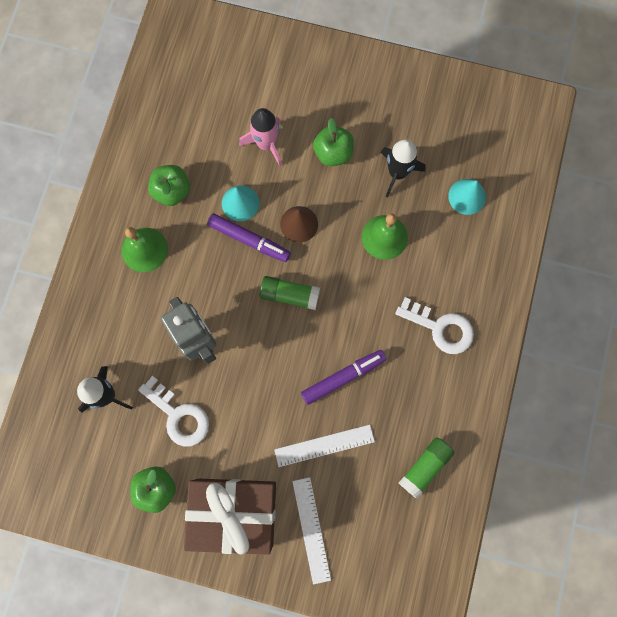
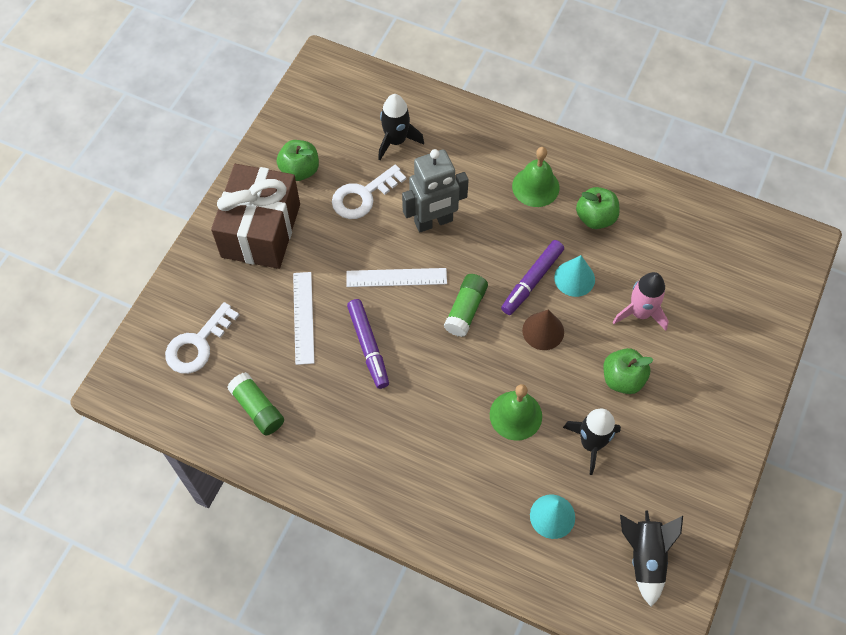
camera: 100 degrees right, 15 degrees down
(311, 530) = (226, 293): white ruler -> white ruler (396, 277)
(440, 328) = (401, 454): white key -> white key (198, 344)
(484, 123) = (645, 557): none -> black rocket

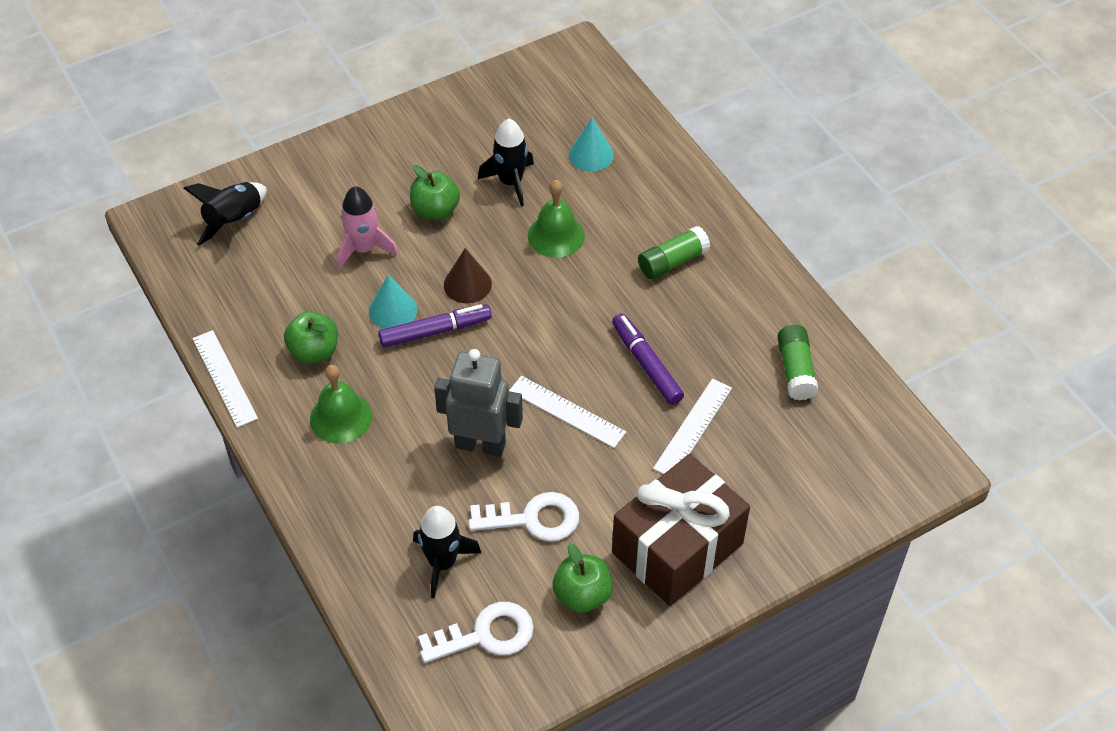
camera: 145 degrees left, 10 degrees down
(198, 344) = (822, 464): white key -> white key (486, 635)
(368, 346) = (646, 364): purple marker -> purple marker turned 45 degrees counterclockwise
(466, 310) = (523, 342): green glue stick -> green glue stick (672, 261)
(631, 167) = (225, 378): none -> white ruler
(645, 557) = (542, 95): black rocket -> black rocket (234, 220)

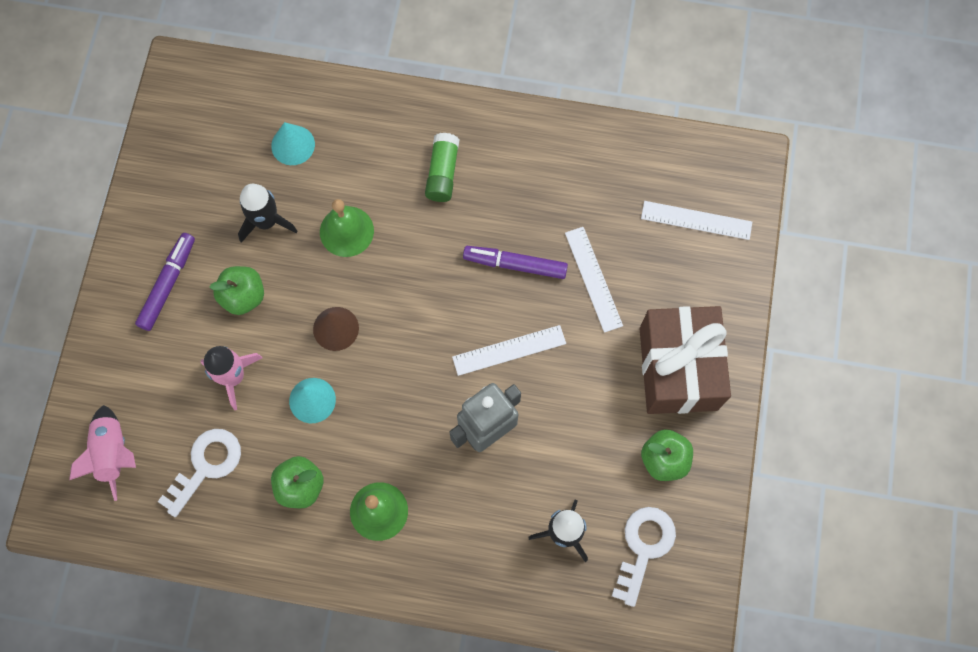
camera: 50 degrees left, 20 degrees up
(225, 378) = (267, 571): white ruler -> white ruler (696, 220)
(234, 220) = (114, 453): black rocket -> pink rocket
(435, 331) = (359, 385): purple marker -> purple marker (168, 284)
(533, 519) = (578, 443): white key -> white key (206, 466)
(796, 370) = (604, 174): green glue stick -> none

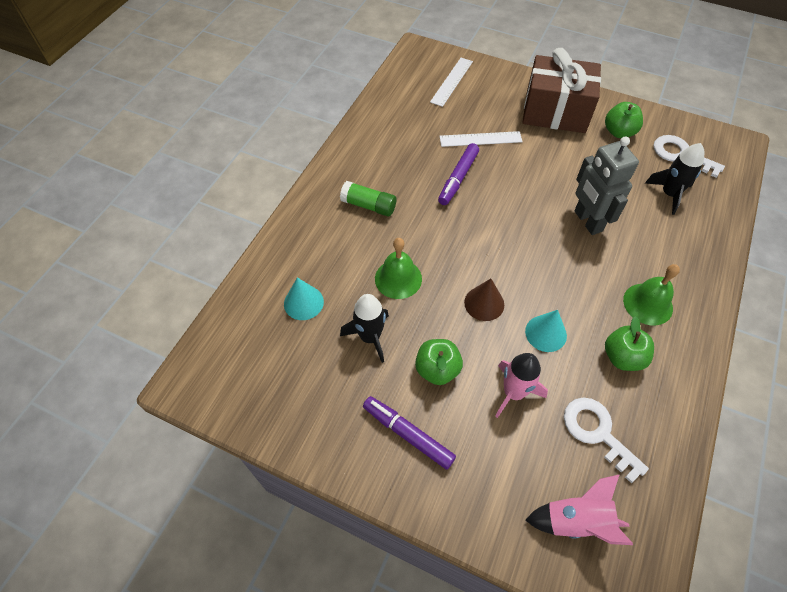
camera: 75 degrees left, 15 degrees down
(509, 350) = (525, 195): white ruler -> none

